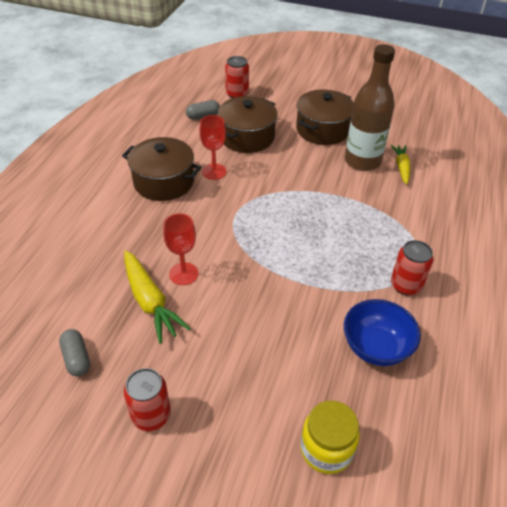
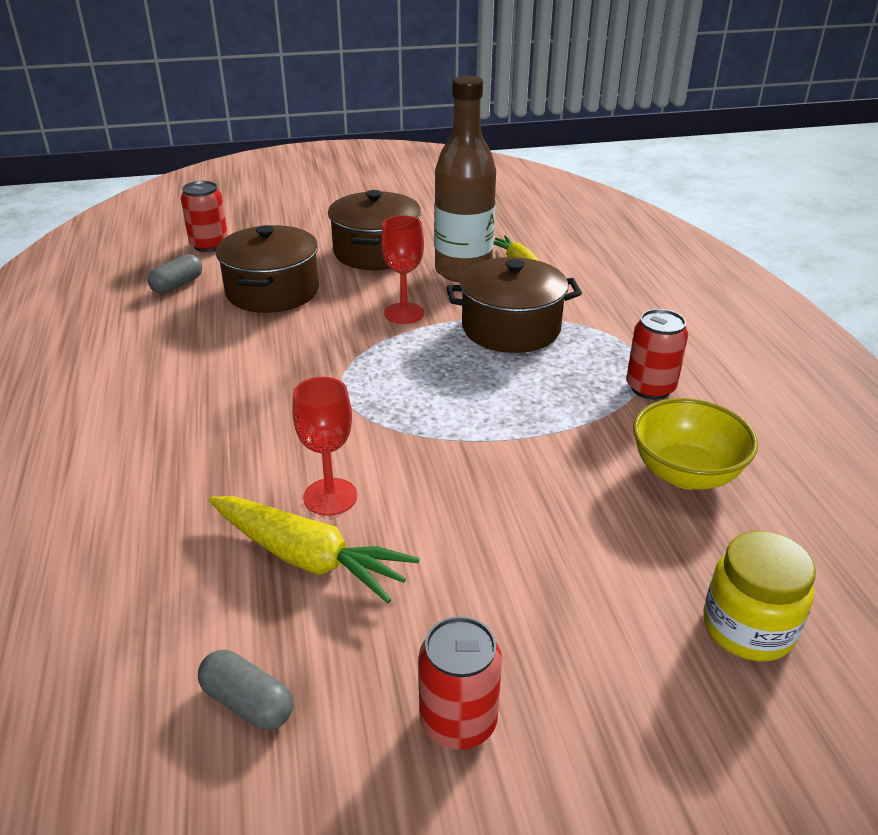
camera: 30 degrees left, 10 degrees down
(164, 182) = (186, 388): brown pot -> brown pot (511, 328)
(214, 171) = (259, 348): red goblet -> red goblet (404, 313)
(376, 347) = (685, 473): blue bowl -> yellow bowl

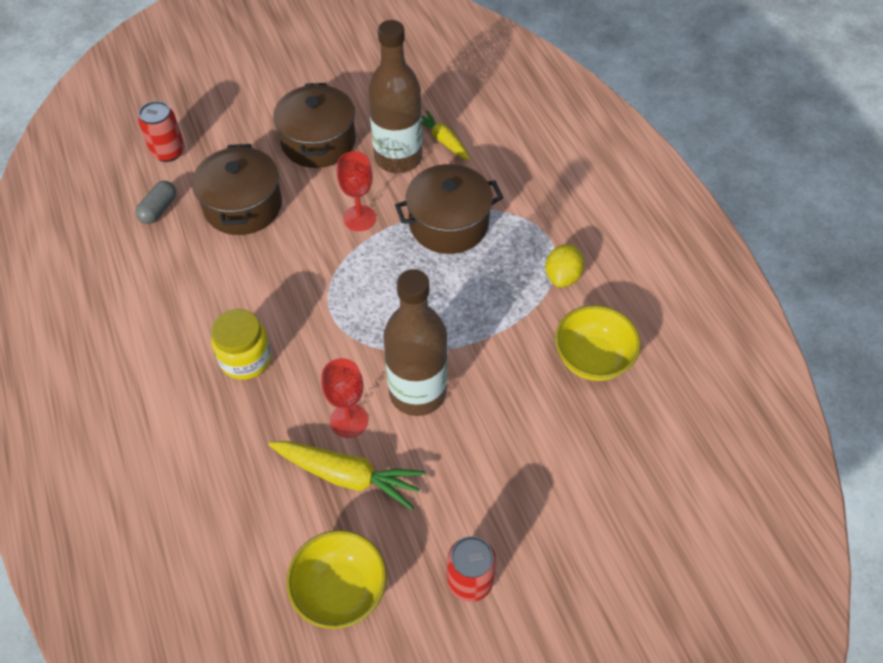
camera: 10 degrees left, 20 degrees up
(248, 703) = (340, 591): grey capsule -> yellow bowl
(432, 479) = (417, 392): none -> brown bottle
(650, 388) = (562, 276): red can -> yellow lemon
(748, 628) = (637, 483): yellow jar -> yellow jar (246, 359)

